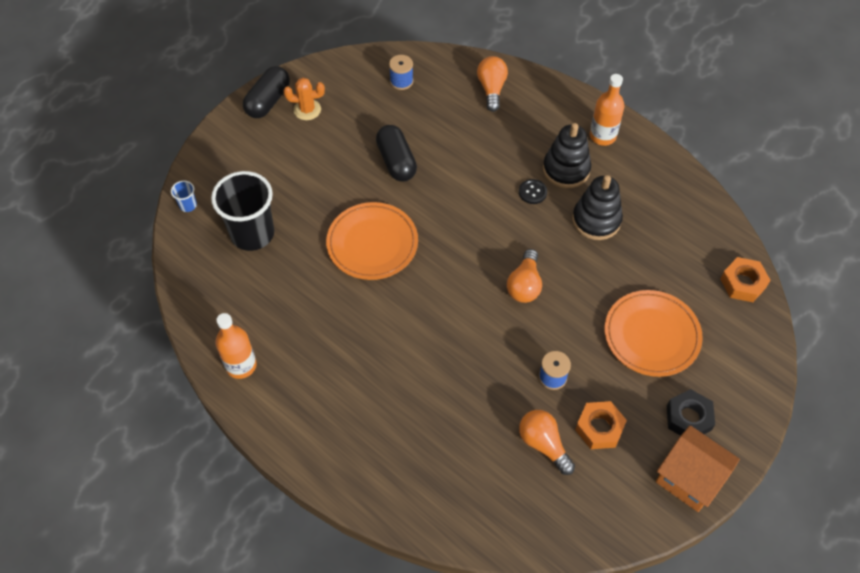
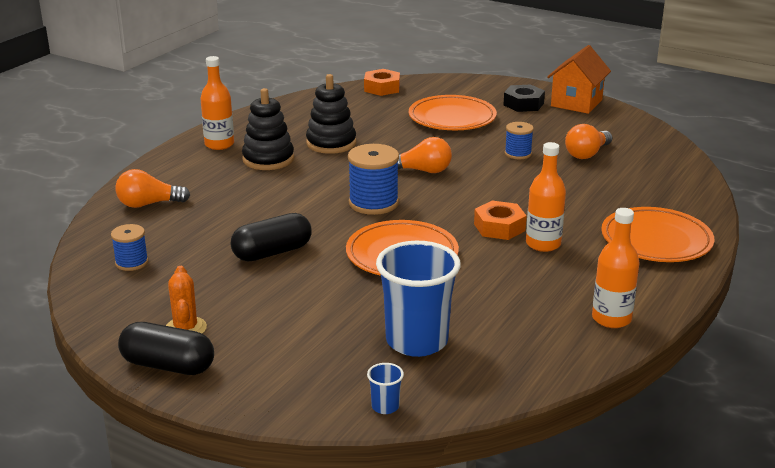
camera: 100 degrees left, 30 degrees down
(252, 234) = (417, 341): black cup -> blue cup
(350, 444) = (656, 240): none -> orange plate
(365, 349) = (543, 244): none -> orange bottle
(465, 237) = (373, 203): none -> blue spool
(532, 192) = (302, 173): black button -> none
(599, 428) = (555, 134): orange nut -> orange nut (499, 227)

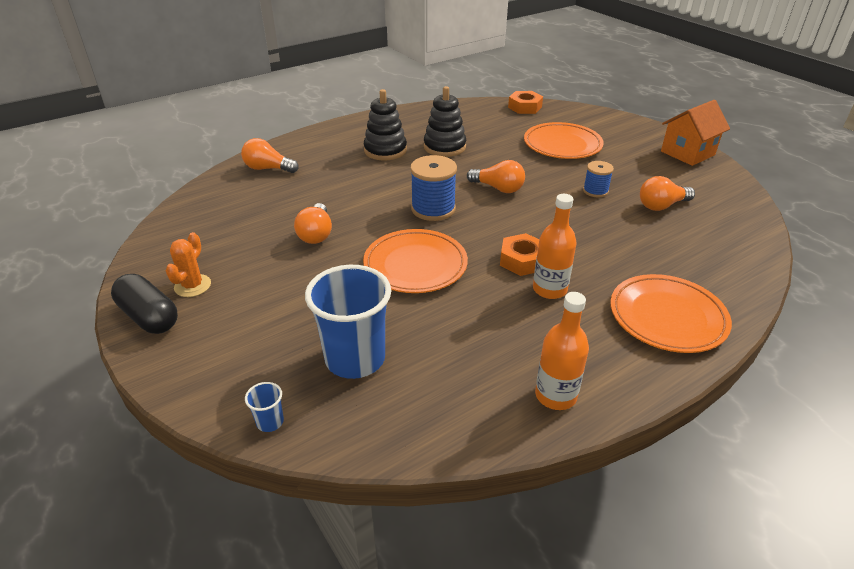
camera: 25 degrees right, 10 degrees up
(131, 262) = (211, 215): blue spool -> none
(219, 144) = (361, 130): orange bottle -> none
(272, 252) = (316, 234): black capsule -> orange light bulb
(523, 104) = (636, 144): black nut -> none

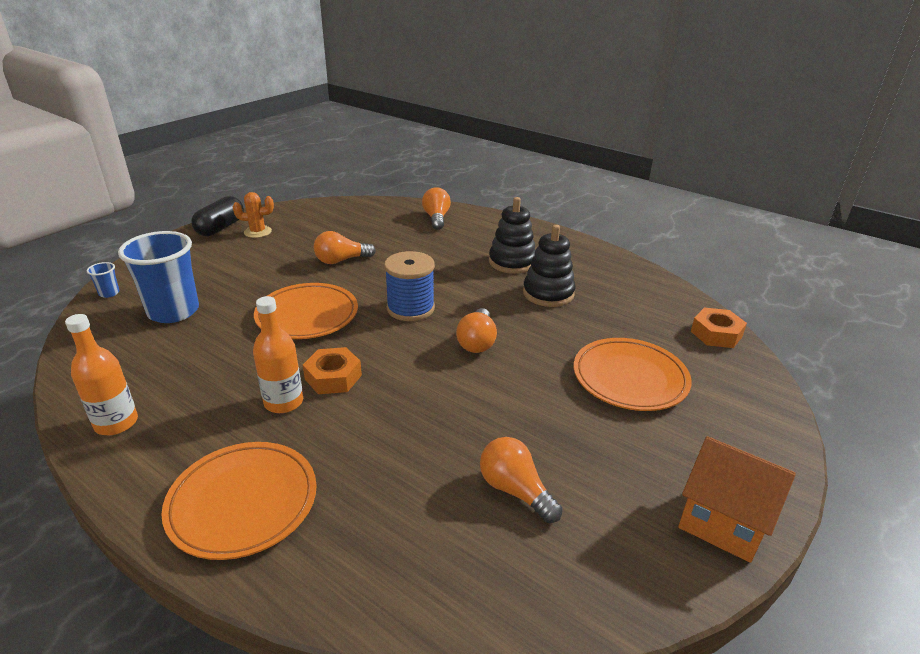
camera: 70 degrees right, 5 degrees down
(595, 191) = (518, 420): blue spool -> none

